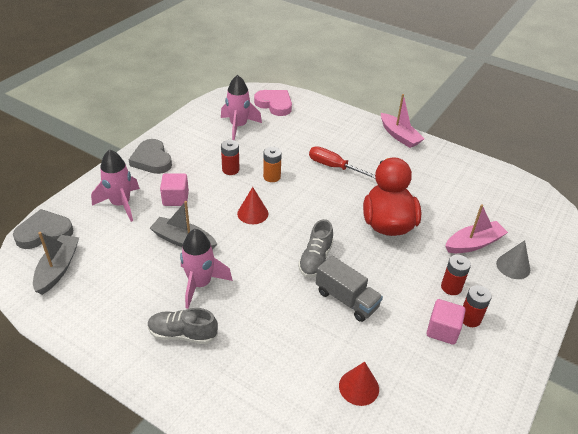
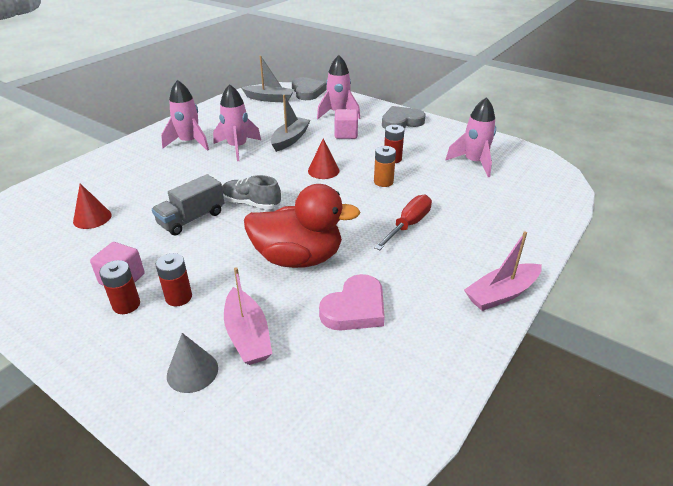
camera: 95 degrees right, 5 degrees down
(182, 334) = (189, 142): grey shoe -> pink rocket
(274, 104) = (534, 186): pink heart -> pink heart (355, 308)

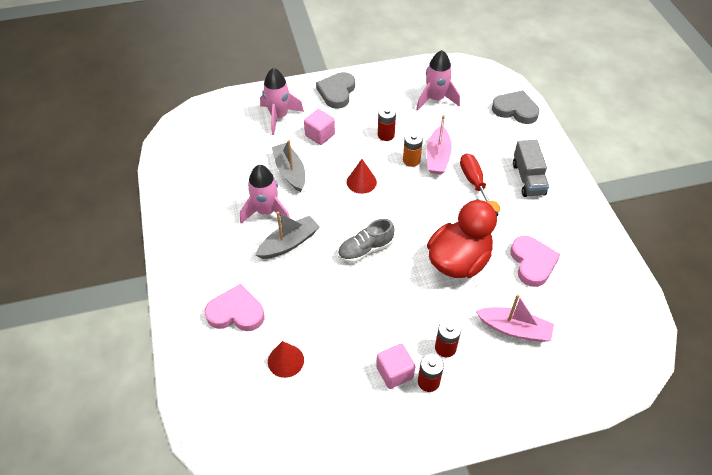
camera: 50 degrees left, 15 degrees up
(124, 177) = (236, 312): none -> pink heart
(189, 142) = (219, 239): pink rocket -> none
(192, 219) = (351, 295): grey truck -> grey truck (528, 179)
(192, 371) = (525, 373): grey cone -> none
(269, 99) = (195, 141): grey boat -> grey boat (289, 243)
(307, 91) = (212, 109): grey heart -> grey heart (515, 110)
(501, 294) = (574, 190): pink boat -> pink boat (437, 157)

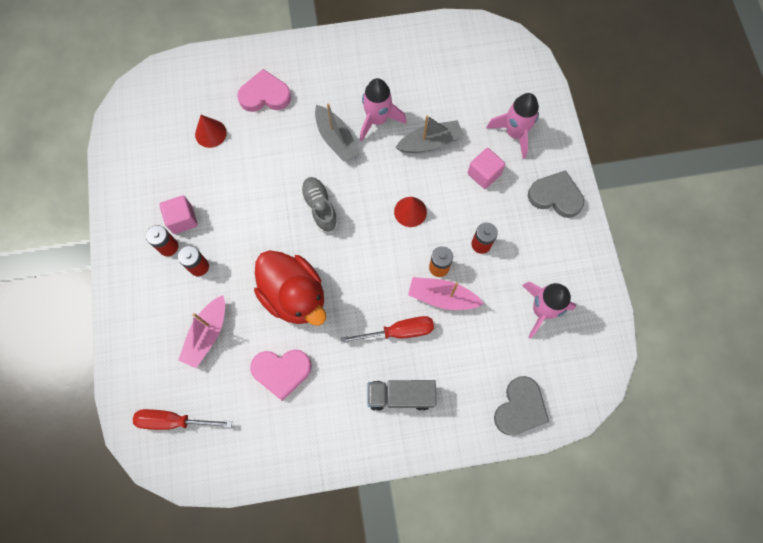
camera: 95 degrees right, 20 degrees up
(236, 312) = (265, 95): pink heart -> pink heart turned 105 degrees counterclockwise
(605, 345) = (173, 421): none -> red screwdriver

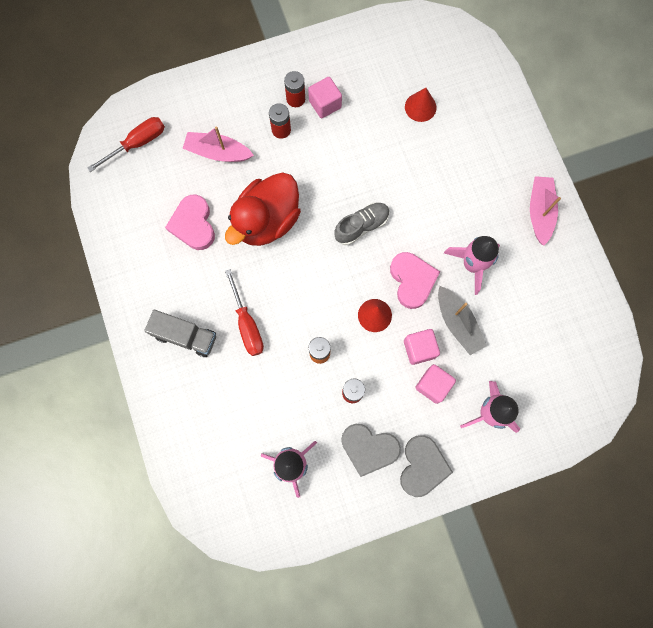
camera: 80 degrees right, 5 degrees up
(173, 421) = (137, 143): red screwdriver -> red screwdriver turned 60 degrees clockwise
(265, 95) = (475, 148): pink heart -> pink heart (412, 280)
(336, 139) = (440, 227): grey boat -> none
(400, 396) = (185, 336): grey truck -> grey truck turned 120 degrees clockwise
(442, 297) = (289, 361): pink boat -> pink boat (539, 212)
(448, 179) = (419, 349): none -> pink cube
(520, 408) = (189, 452): grey heart -> grey heart (369, 448)

